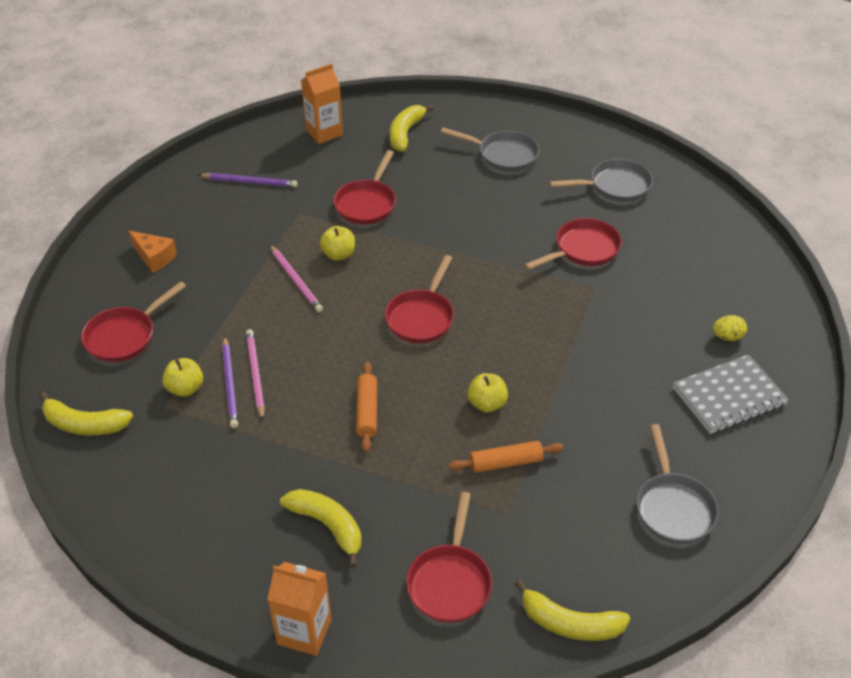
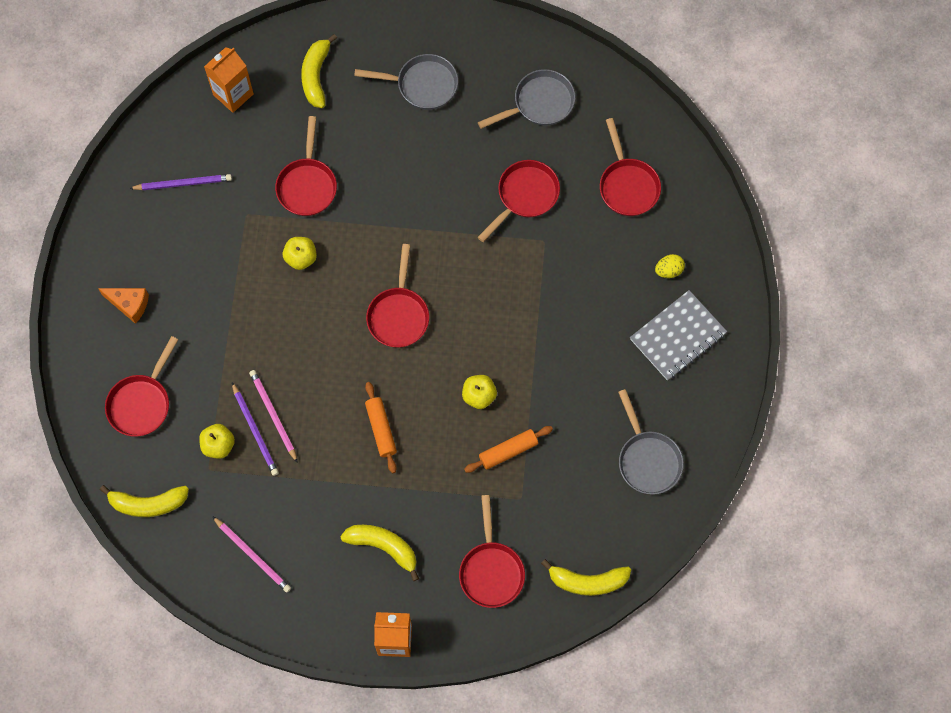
camera: 15 degrees left, 25 degrees up
(296, 280) = (271, 299): pink pencil -> pink pencil (252, 555)
(693, 261) = (627, 185): none -> red pan

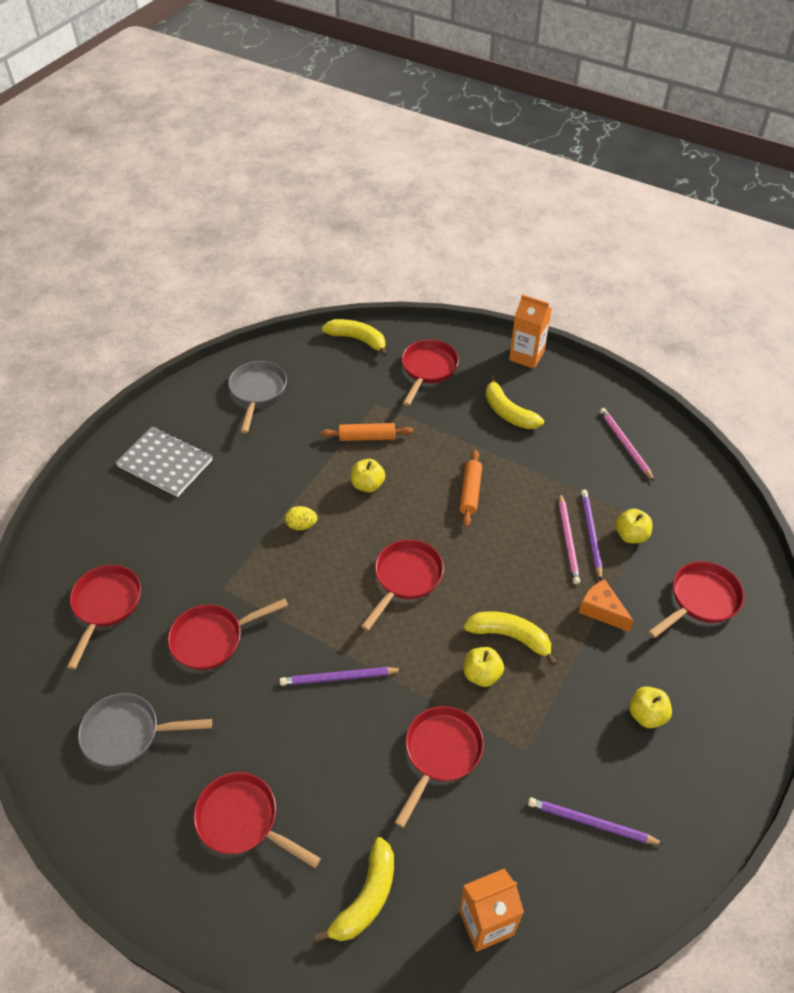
camera: 155 degrees left, 20 degrees down
(129, 304) = (693, 703): orange cheese -> orange cheese (601, 610)
(148, 503) = (713, 514): yellow banana -> yellow banana (510, 637)
(163, 279) = (646, 715): none -> yellow apple
(409, 208) = (339, 678): none -> purple pencil
(422, 85) = (243, 820): grey pan -> red pan
(668, 270) = (130, 516): yellow egg -> yellow egg (301, 525)
(677, 336) = (165, 463): grey notebook -> grey notebook turned 45 degrees clockwise

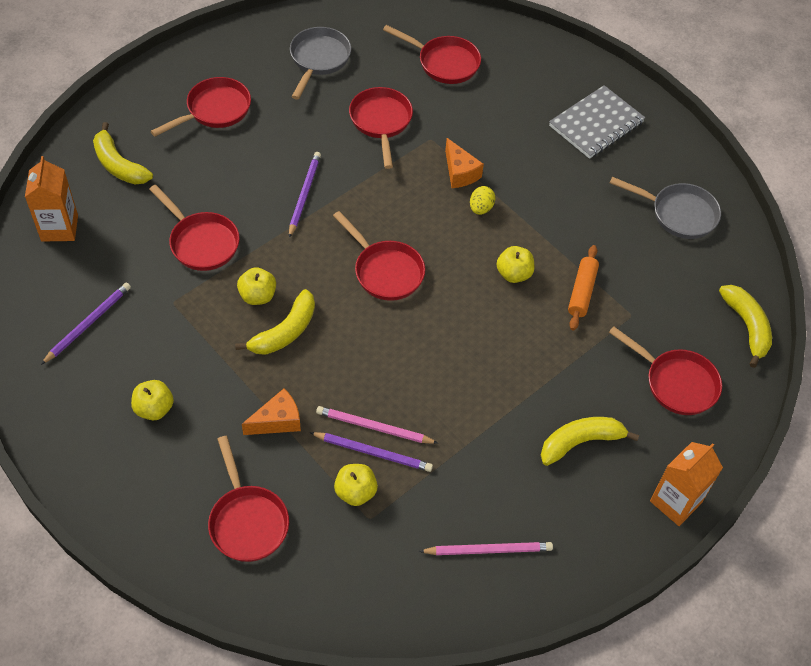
camera: 105 degrees right, 5 degrees up
(262, 552) = (460, 172): none -> orange cheese
(357, 340) = (746, 327): yellow banana -> yellow banana turned 60 degrees counterclockwise
(470, 492) = (471, 360): orange rolling pin -> none

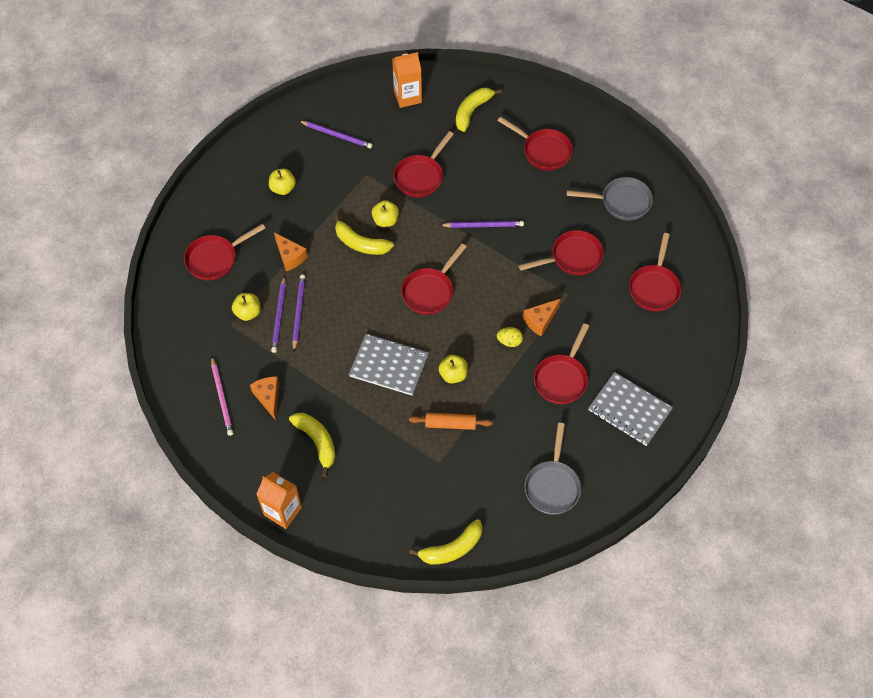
camera: 80 degrees right, 5 degrees up
(374, 427) = (298, 312): pink pencil -> purple pencil
(485, 339) = (389, 366): none -> grey notebook
(501, 489) = (268, 397): none -> orange cheese
(676, 383) = (384, 501): red pan -> red pan (562, 378)

